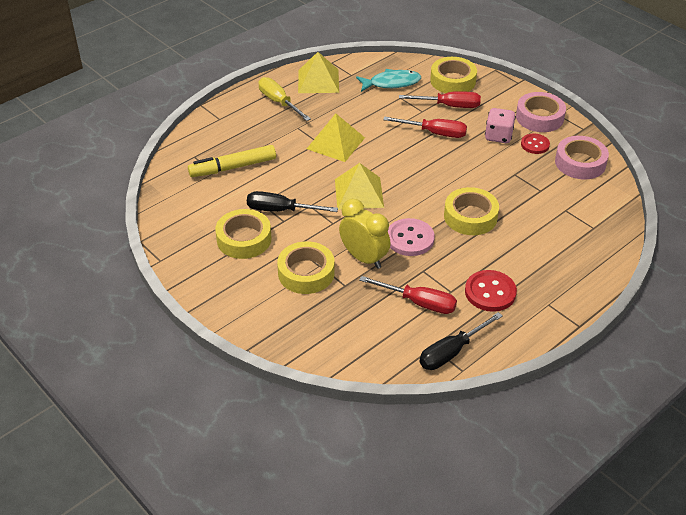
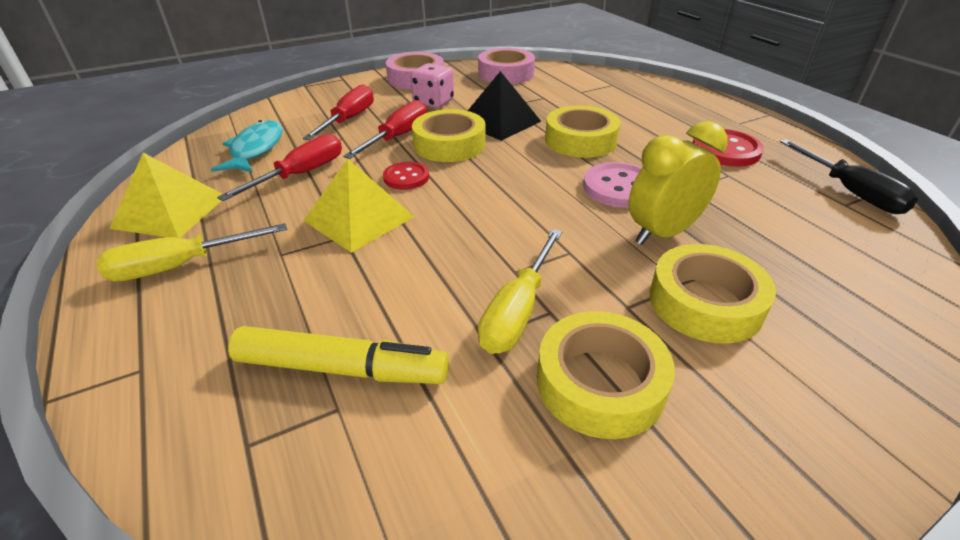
camera: 75 degrees left, 5 degrees down
(233, 167) = (342, 368): yellow marker -> yellow marker turned 75 degrees counterclockwise
(281, 210) = (518, 311): black screwdriver -> yellow screwdriver
(359, 193) = (501, 215): yellow pyramid -> none
(419, 303) = (758, 201): red screwdriver -> red screwdriver (301, 174)
(453, 81) = (299, 110): yellow tape -> yellow tape (449, 144)
(482, 173) = (499, 121): none -> black pyramid
(535, 145) = (462, 88): red button -> red button (406, 177)

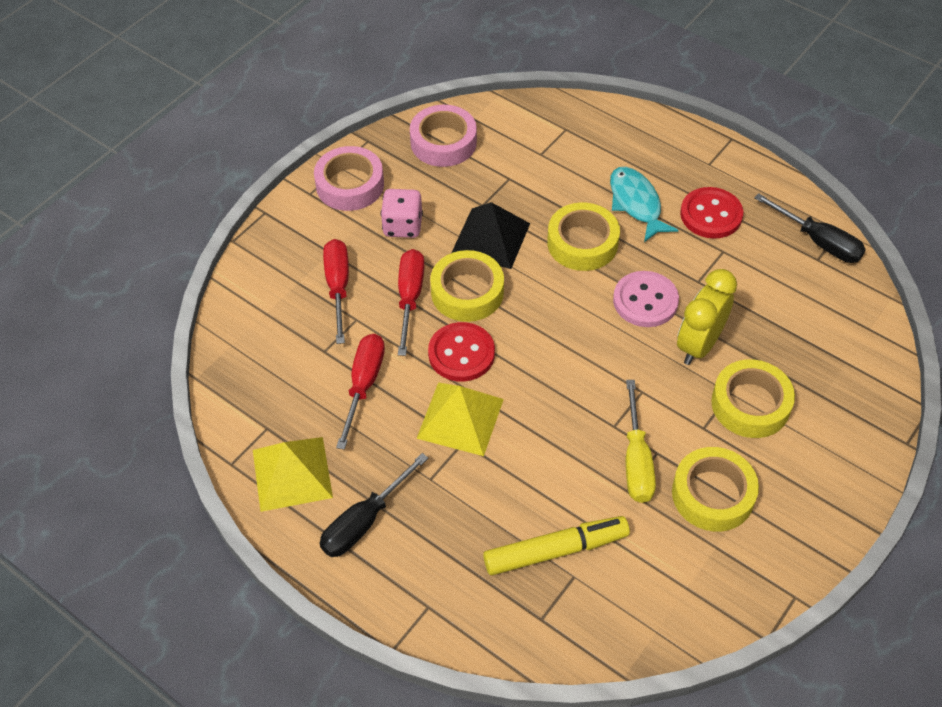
camera: 25 degrees left, 15 degrees up
(180, 266) = (364, 521): yellow screwdriver -> black screwdriver
(256, 149) = (286, 367): turquoise fish -> turquoise fish (636, 203)
(406, 177) = (461, 353): red button -> red button, size x1.54

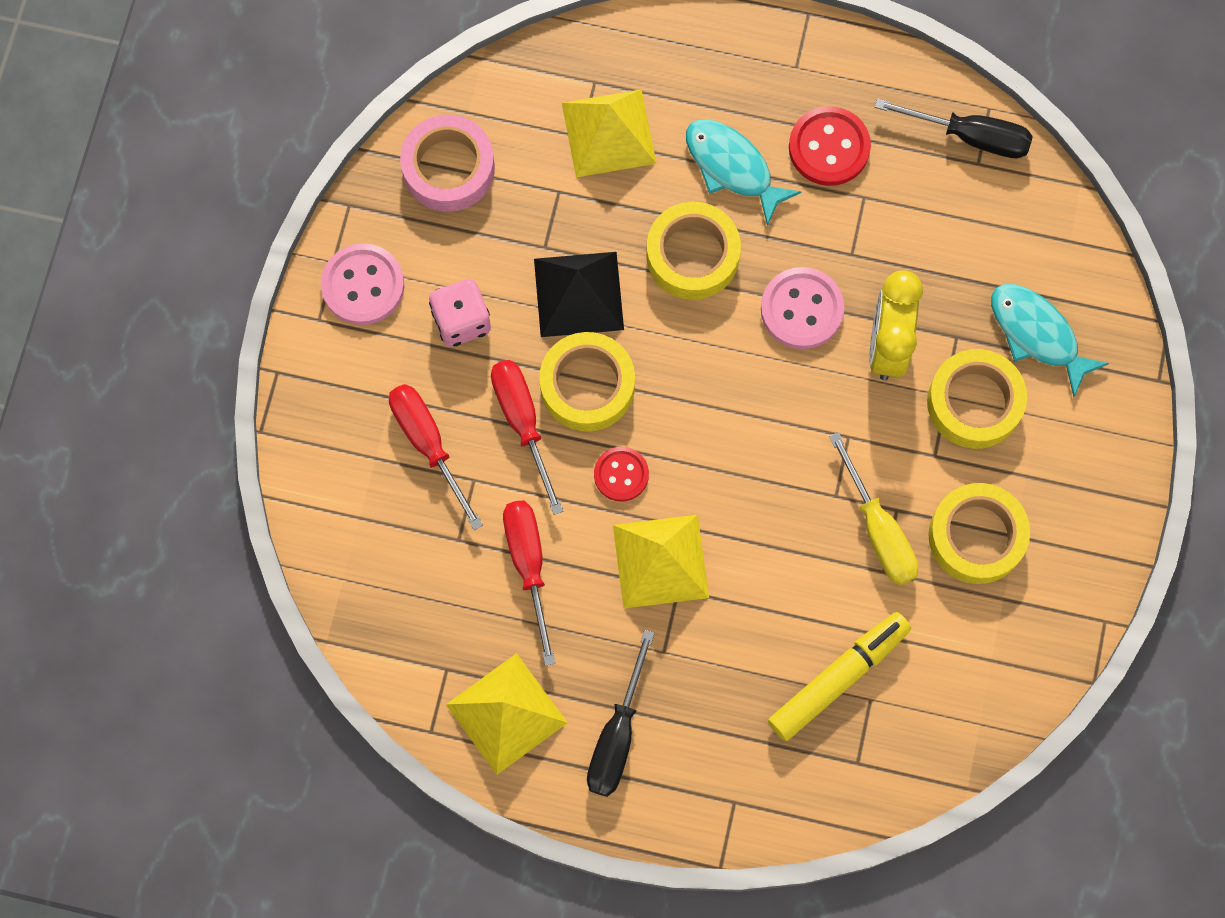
camera: 25 degrees left, 20 degrees up
(350, 185) = (363, 285): pink tape -> pink button
(461, 353) = (621, 474): red button -> red button, size x0.65
(560, 158) = (608, 133): none -> yellow pyramid
(819, 378) = (1037, 334): none -> turquoise fish

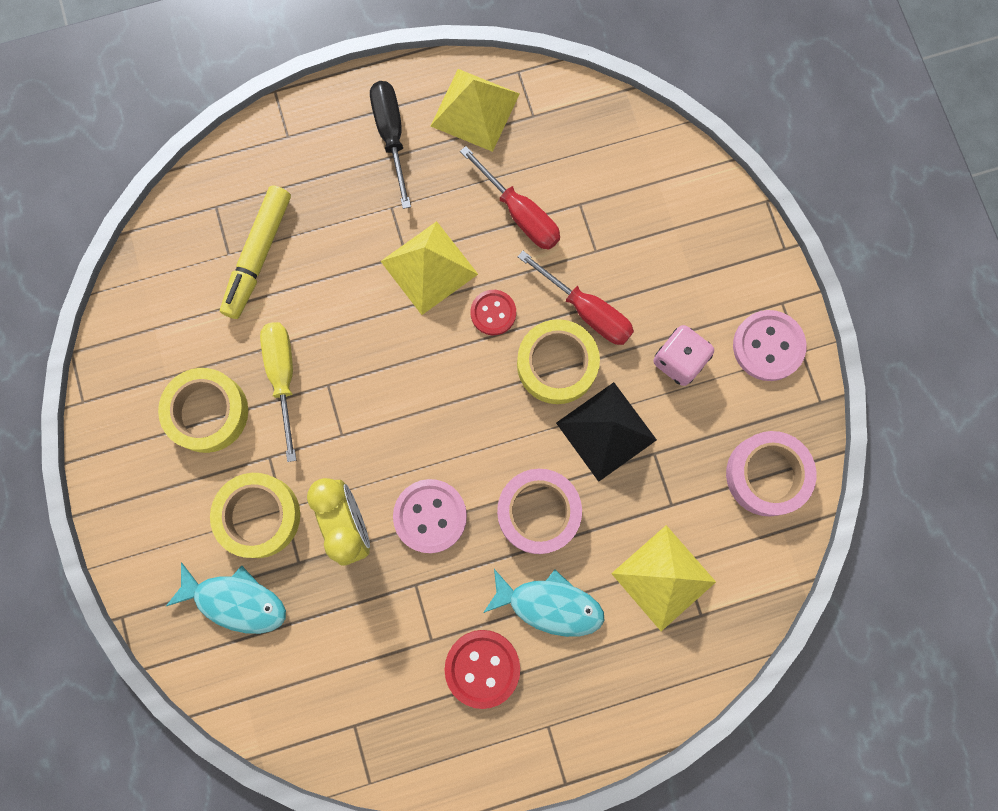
camera: 150 degrees right, 5 degrees up
(428, 444) = (644, 257): red screwdriver -> none
(692, 255) = (538, 512): yellow tape -> pink tape
(878, 530) = (283, 377): yellow screwdriver -> yellow screwdriver turned 45 degrees clockwise
(970, 136) = (372, 747): black screwdriver -> none

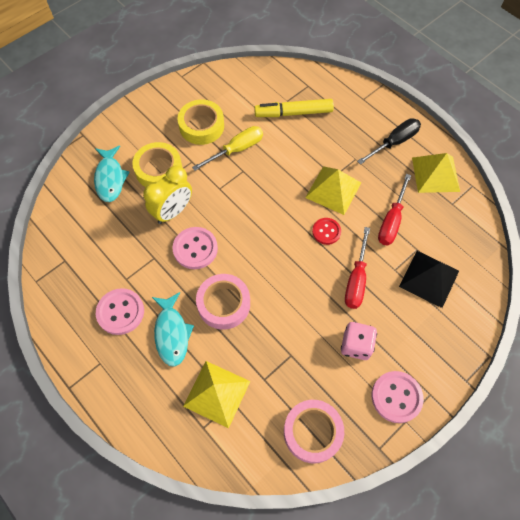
camera: 65 degrees right, 15 degrees down
(482, 668) = (120, 312): red button -> pink button
(557, 364) = (315, 277): yellow tape -> none
(606, 431) = (290, 321): black pyramid -> black pyramid (429, 278)

